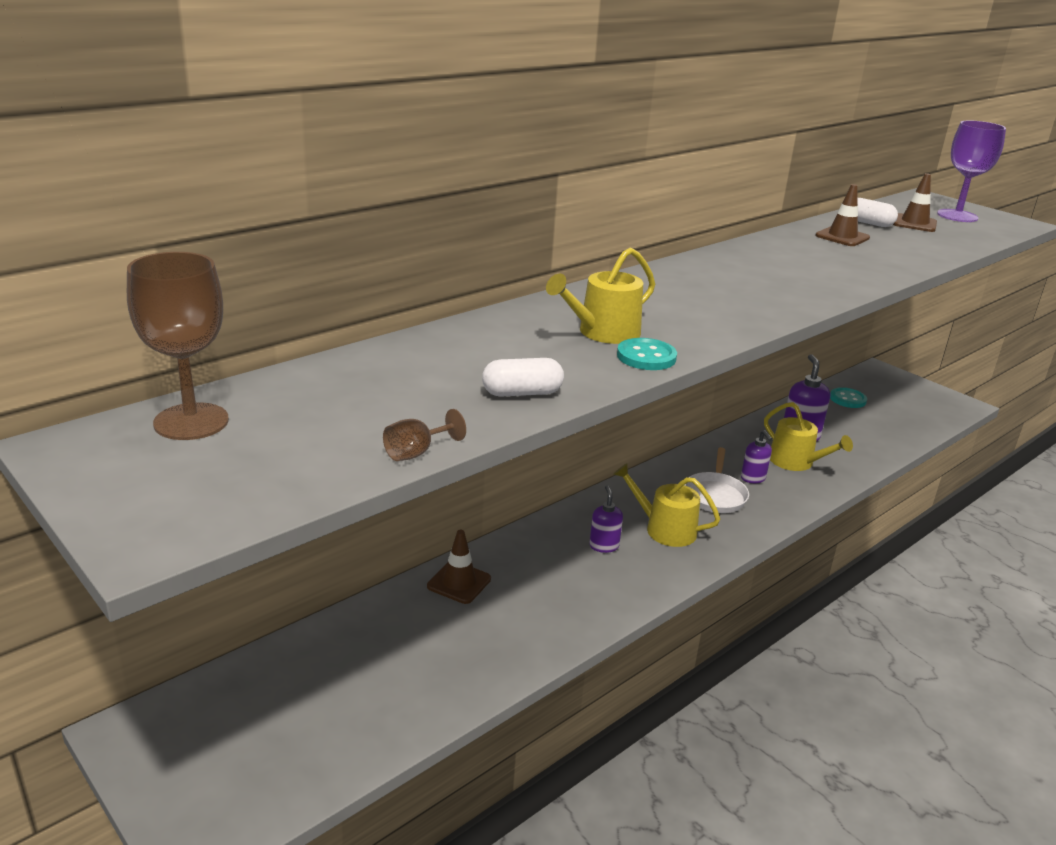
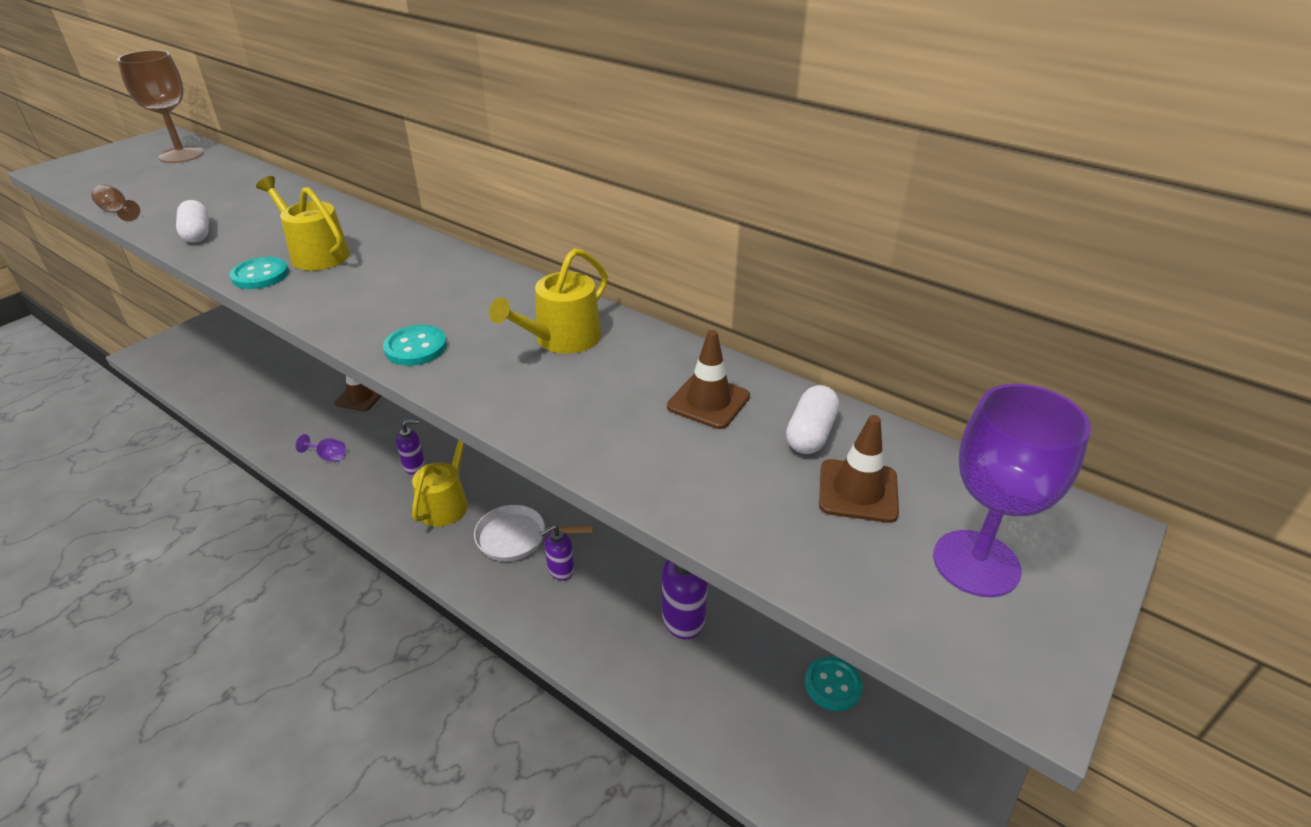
camera: 80 degrees right, 10 degrees up
(572, 607) = (328, 456): none -> purple goblet
(785, 301) = (416, 348): none -> turquoise button
(796, 462) = (612, 612): yellow watering can -> yellow watering can (562, 339)

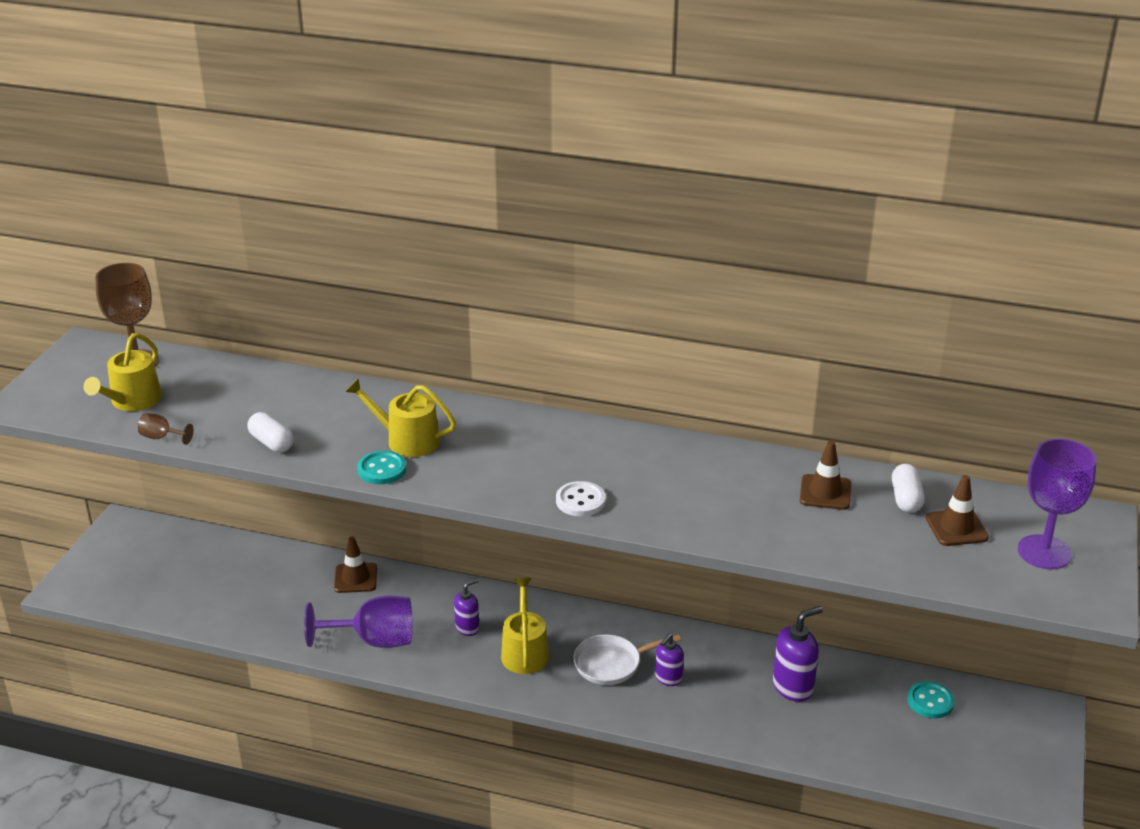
camera: 20 degrees left, 5 degrees down
(328, 456) = (374, 640): purple goblet -> purple goblet, size x2.20
(416, 348) = (580, 501): turquoise button -> white button
(562, 339) = (684, 470): yellow watering can -> yellow watering can (132, 401)

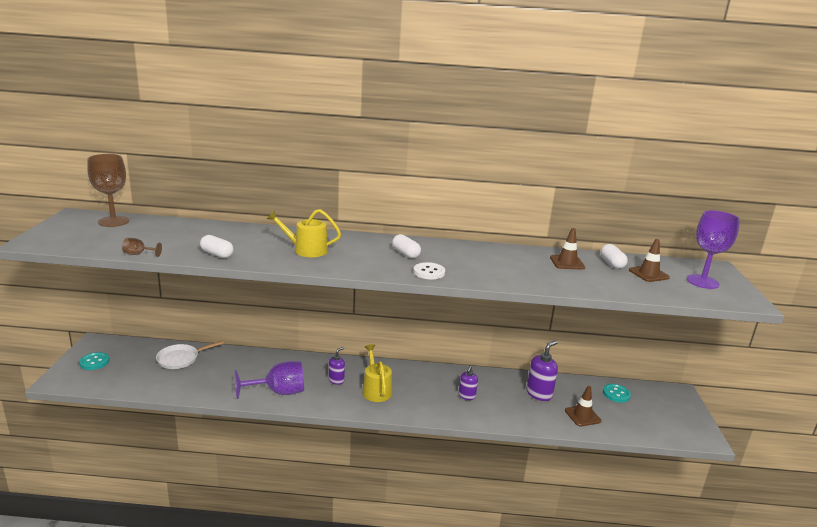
camera: 15 degrees left, 10 degrees down
(132, 401) = (114, 238): yellow watering can -> none
(355, 578) = (258, 360): brown traffic cone -> brown traffic cone (582, 416)
(382, 469) = (296, 263): turquoise button -> turquoise button (94, 362)
(561, 456) = (405, 253): none -> white capsule
(611, 664) = (430, 391): white pan -> white pan (181, 359)

